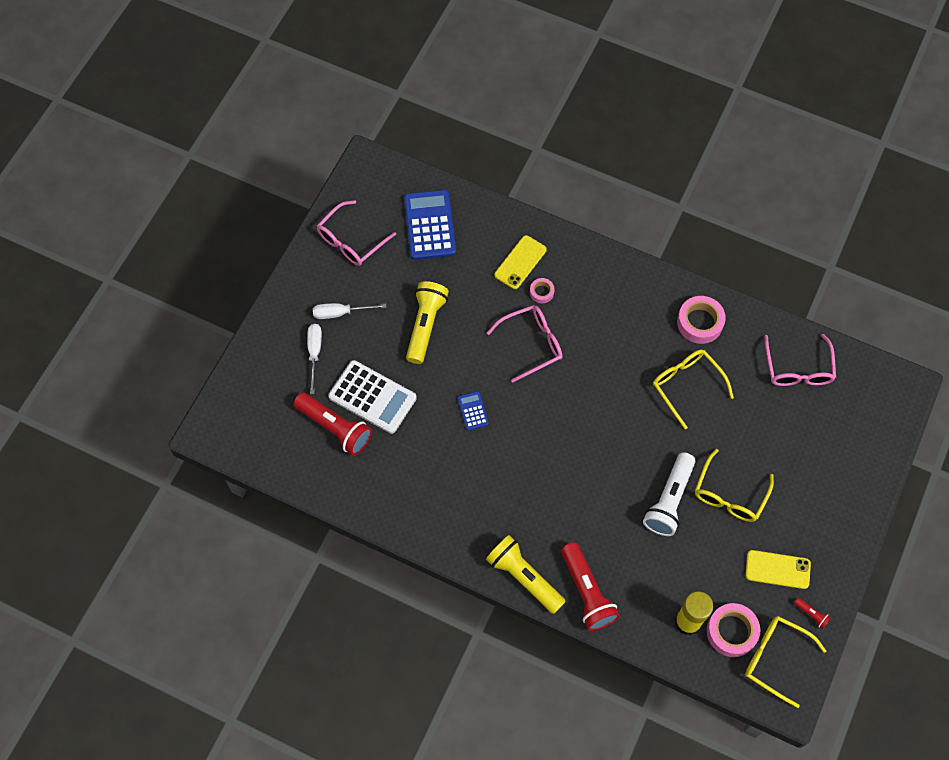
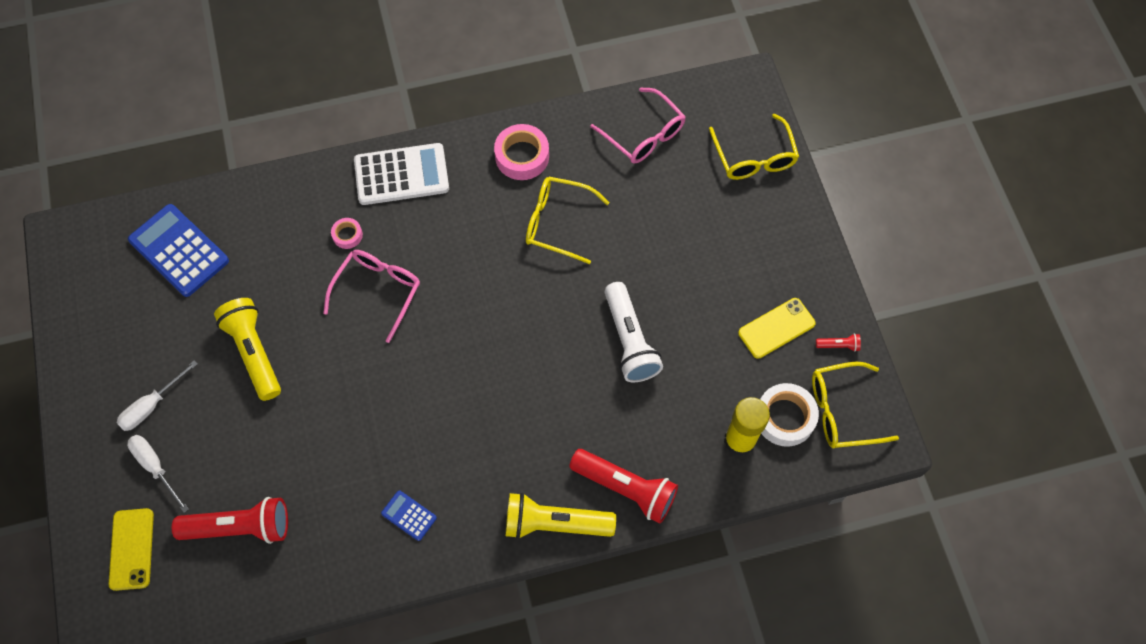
camera: 40 degrees left, 0 degrees up
(351, 240) = (105, 324): pink glasses -> none
(372, 397) = (255, 465): white calculator -> white calculator (401, 175)
(473, 411) = (371, 400): blue calculator -> blue calculator (409, 515)
(520, 262) = (302, 222): yellow phone -> yellow phone (131, 549)
(729, 494) = (678, 293): yellow glasses -> yellow glasses (754, 157)
(731, 631) = (785, 417): pink tape -> white tape

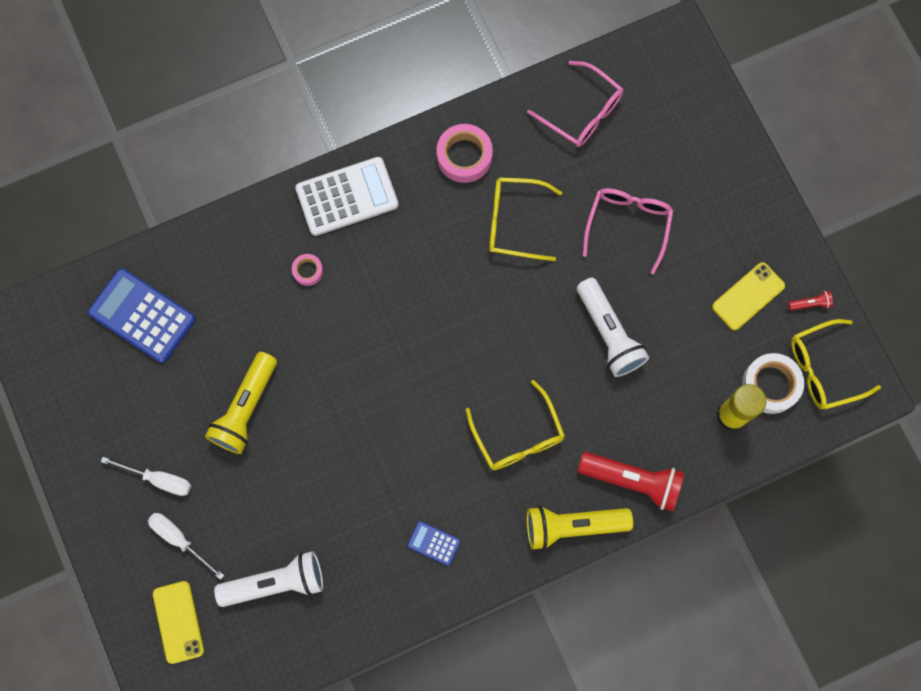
camera: 10 degrees left, 10 degrees up
(151, 405) = (159, 479): white screwdriver -> white screwdriver turned 105 degrees counterclockwise
(240, 527) = (276, 583): red flashlight -> white flashlight
(254, 352) = (245, 408): yellow flashlight -> yellow flashlight turned 120 degrees counterclockwise
(378, 292) = (352, 325): pink glasses -> pink glasses (628, 225)
(754, 157) = (697, 118): yellow glasses -> yellow glasses (518, 436)

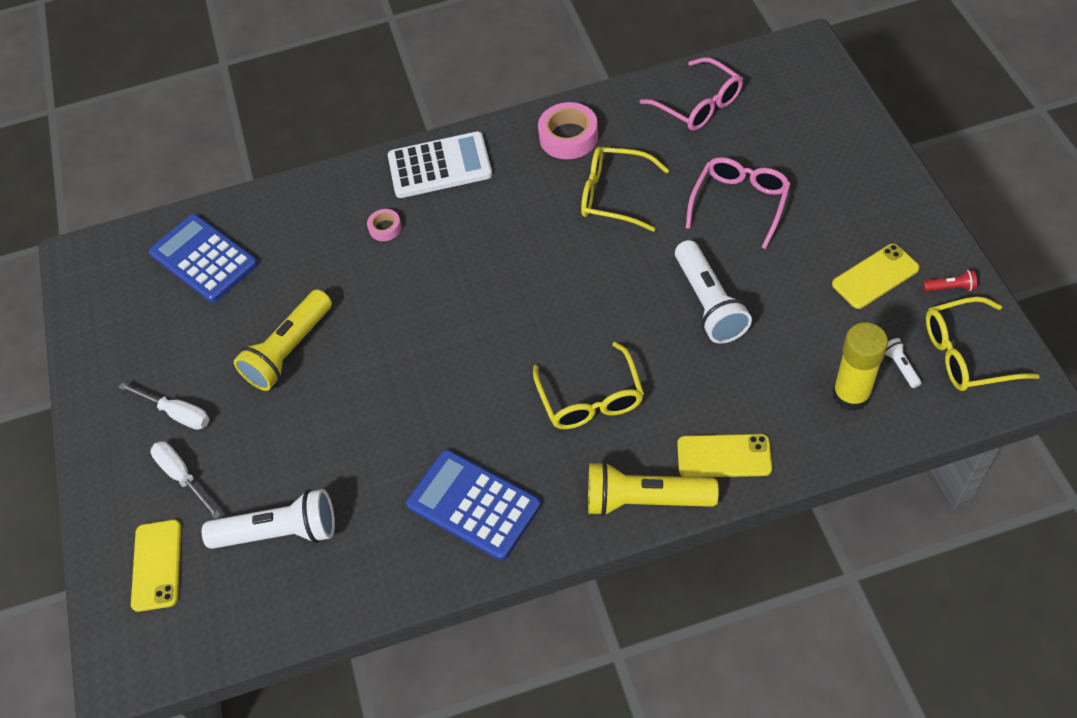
camera: 15 degrees right, 20 degrees down
(434, 543) = (474, 505): blue calculator -> blue calculator, size x2.08
(632, 481) = (724, 456): red flashlight -> yellow phone
(770, 385) = (900, 366): white tape -> white flashlight

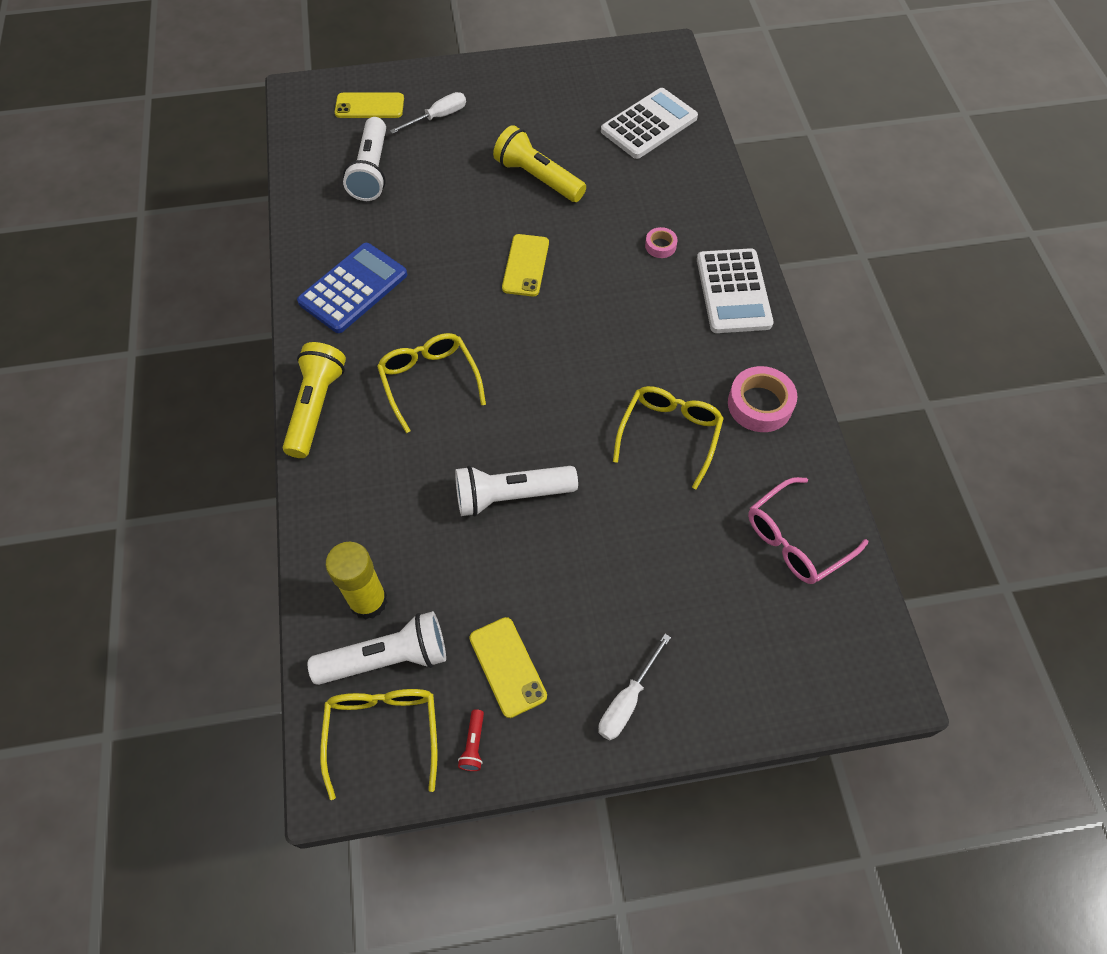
camera: 90 degrees right, 5 degrees up
(177, 413) = (495, 113): white screwdriver -> white screwdriver (627, 701)
(204, 259) = (649, 125): blue calculator -> white calculator
(591, 398) = (429, 381): yellow glasses -> yellow glasses turned 75 degrees clockwise
(724, 456) = (337, 475): yellow phone -> yellow phone (525, 265)
(740, 203) = (637, 552): pink glasses -> none
(900, 366) = (387, 658): white flashlight -> white flashlight, size x2.36

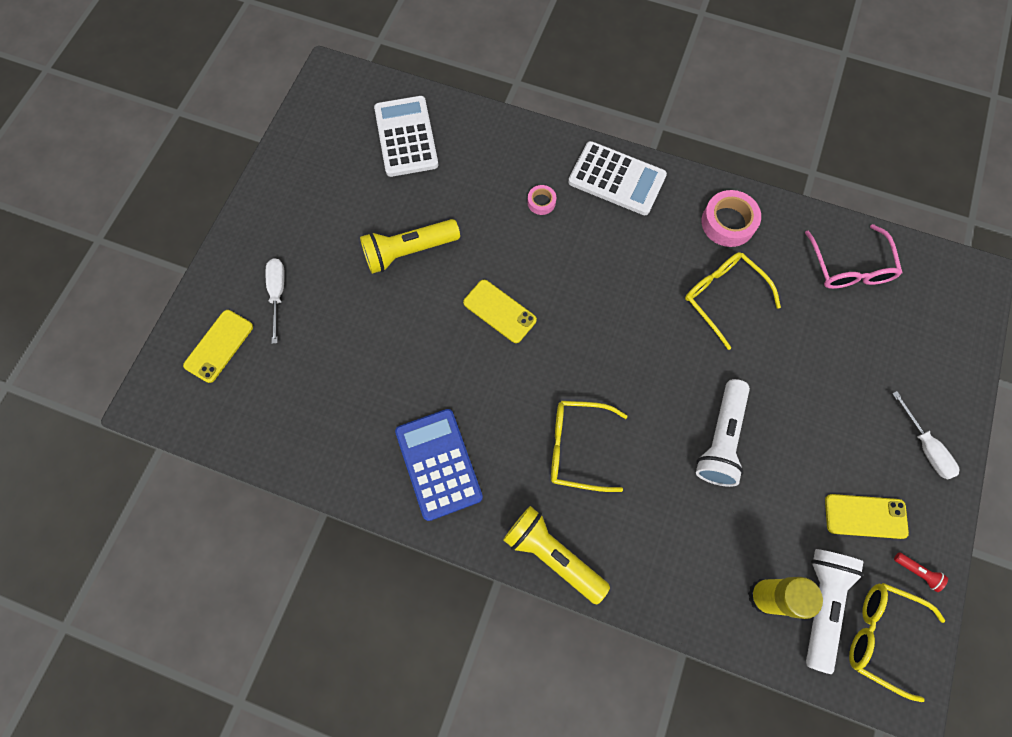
camera: 60 degrees left, 10 degrees up
(371, 171) = (306, 383): white flashlight -> none

